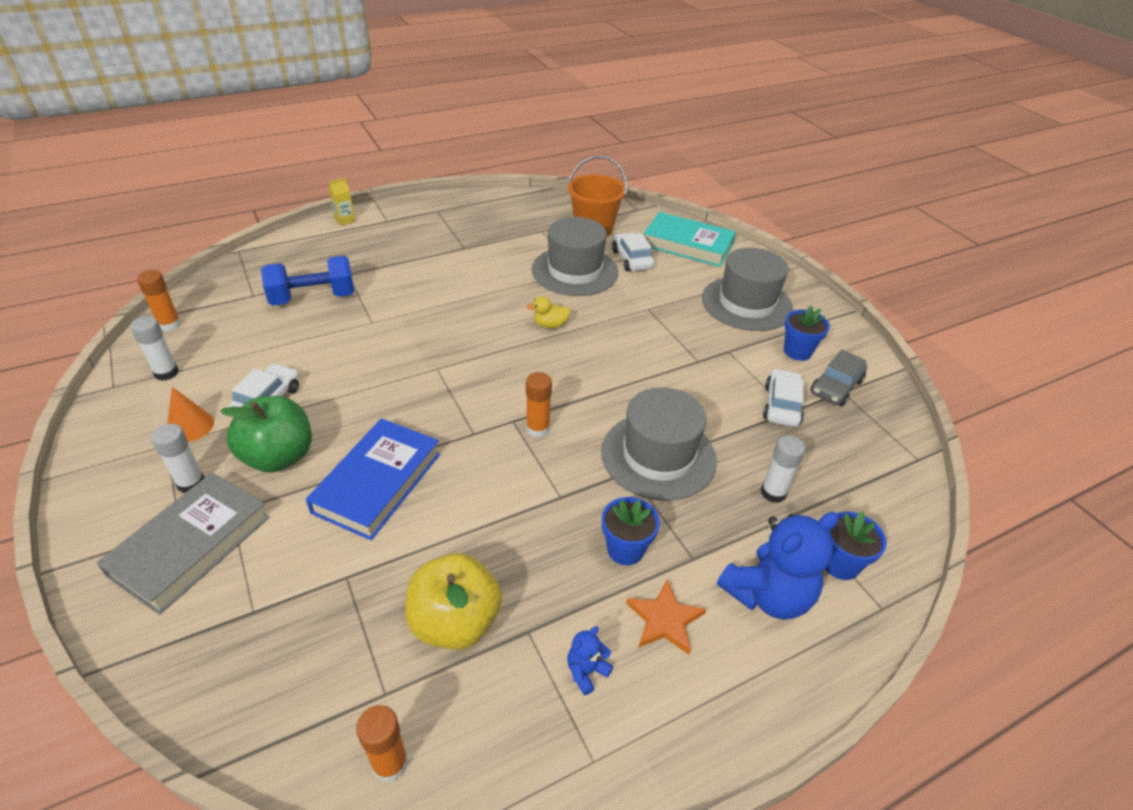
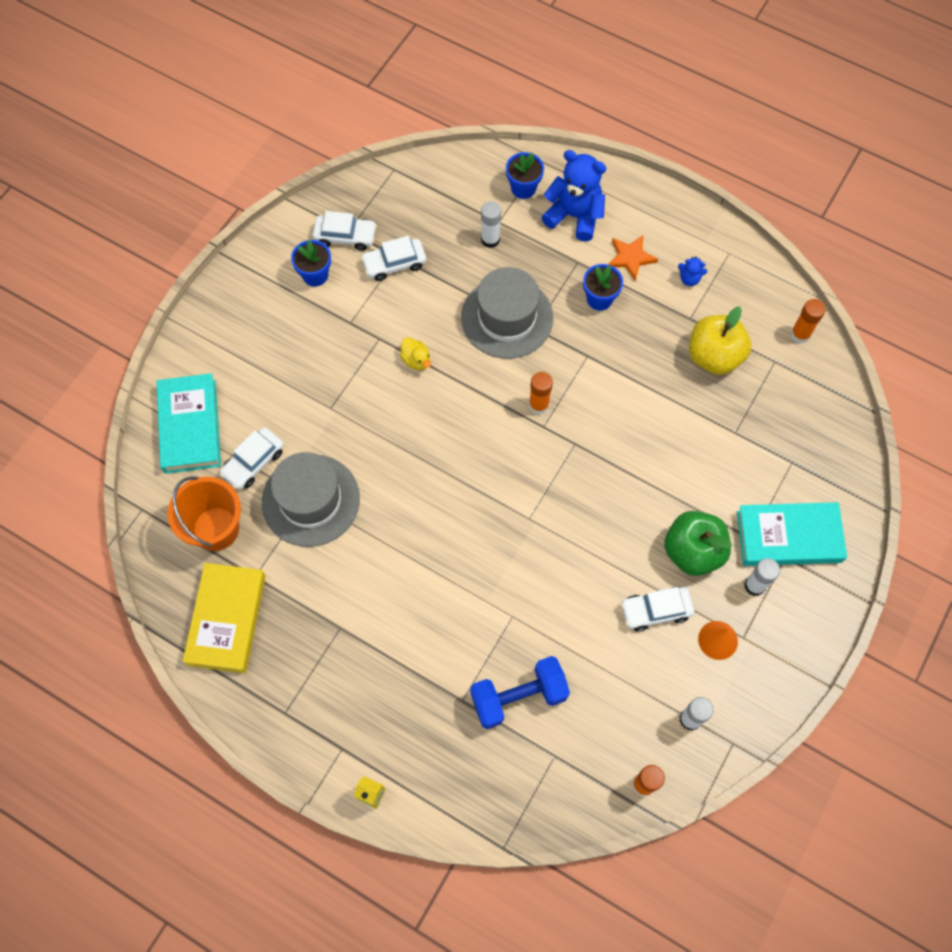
camera: 120 degrees left, 25 degrees up
(191, 545) = (788, 537): grey book -> turquoise book
(313, 298) = (518, 697): blue dumbbell -> blue dumbbell turned 60 degrees counterclockwise
(377, 482) = (662, 470): blue book -> none
(523, 212) = (226, 619): none -> yellow book
(550, 325) = (411, 470): yellow duck -> yellow duck (416, 360)
(746, 303) = (266, 336): grey hat -> none
(836, 387) = (345, 236): grey car -> white car

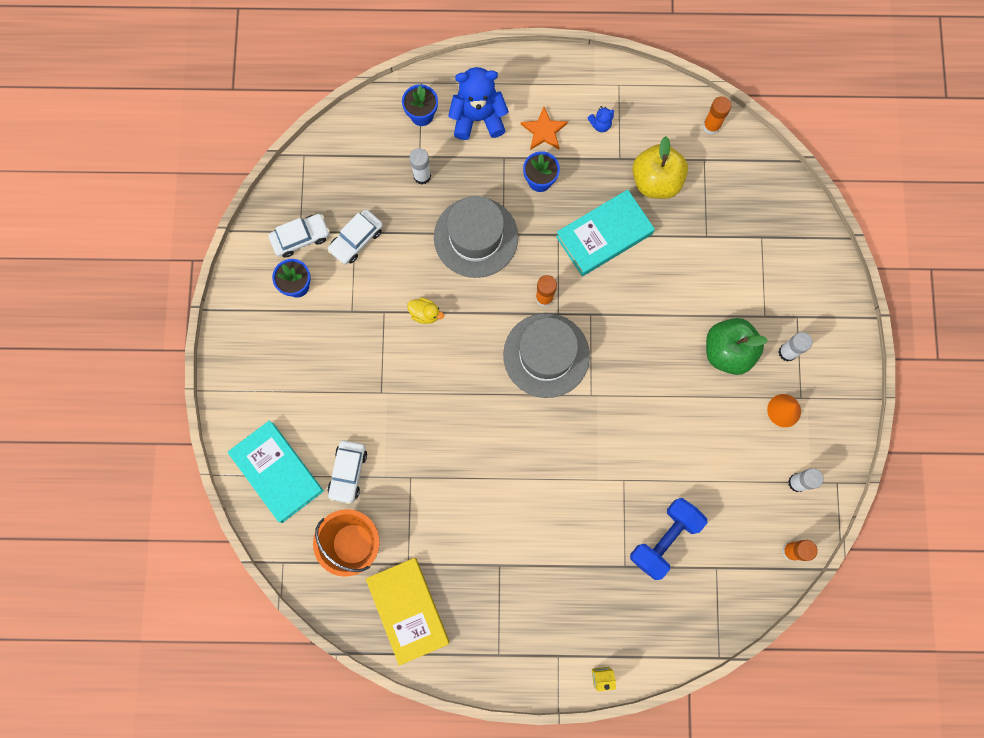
camera: 30 degrees left, 10 degrees up
(310, 500) = (413, 477): grey hat -> grey hat (546, 355)
(655, 610) = (726, 414): white car -> none
(788, 537) = (791, 299): turquoise book -> turquoise book (604, 235)

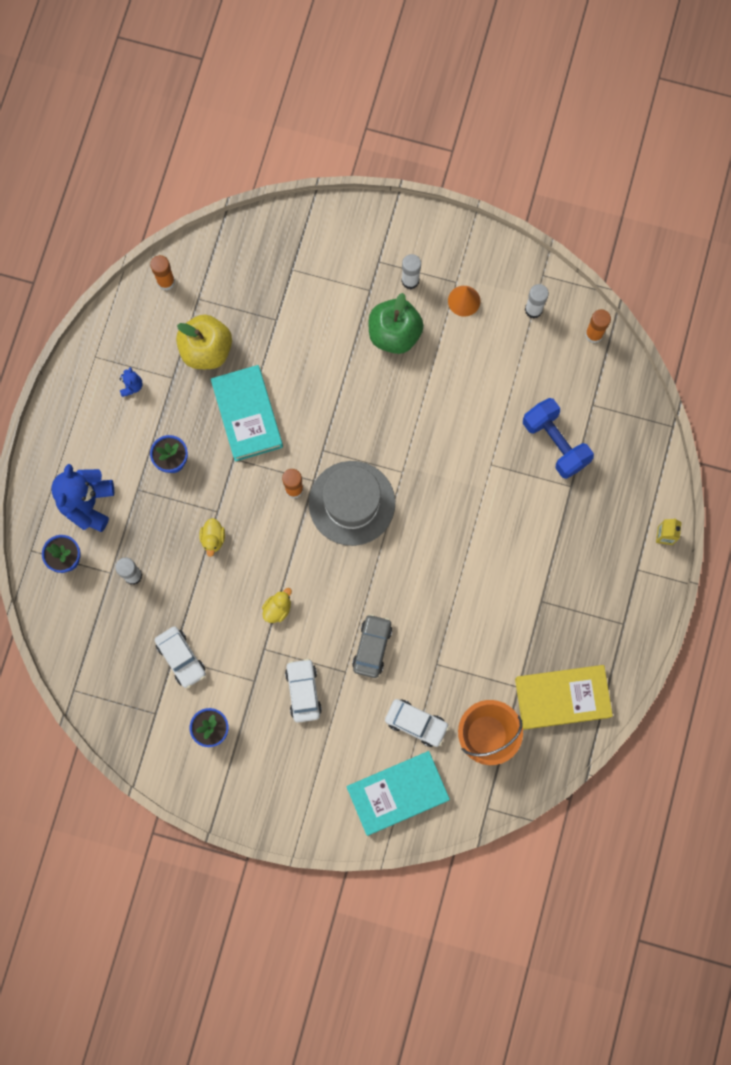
camera: 75 degrees left, 0 degrees up
(300, 237) = (162, 714): white car -> white car (303, 691)
(411, 411) = (372, 647): none -> grey car
(476, 237) = (213, 539): grey hat -> yellow duck
(544, 131) = (122, 442): orange star -> none

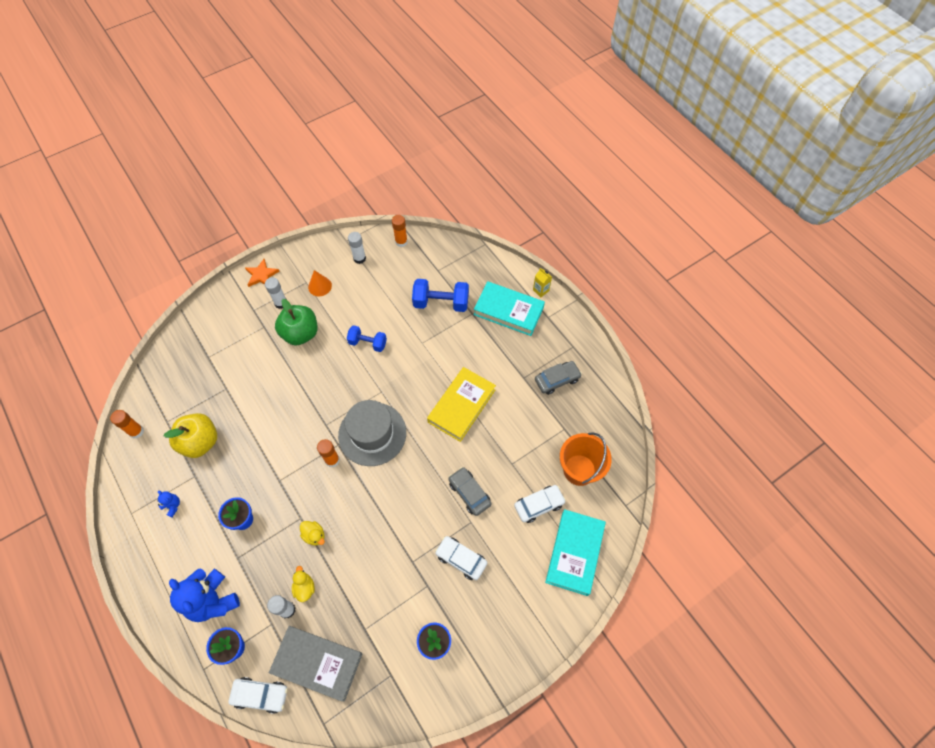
camera: 50 degrees left, 15 degrees down
(113, 642) = (317, 663): none -> grey book
(181, 658) = (370, 623): white car -> white car (260, 695)
(247, 415) = (262, 450): turquoise book -> turquoise book (508, 311)
(277, 609) = (395, 531): yellow duck -> yellow duck (304, 587)
(424, 229) = (261, 275): none -> orange star
(442, 410) = (368, 343): none -> blue dumbbell
(562, 697) = (590, 410): yellow book -> yellow book (461, 406)
(568, 637) = (557, 380): none -> grey car

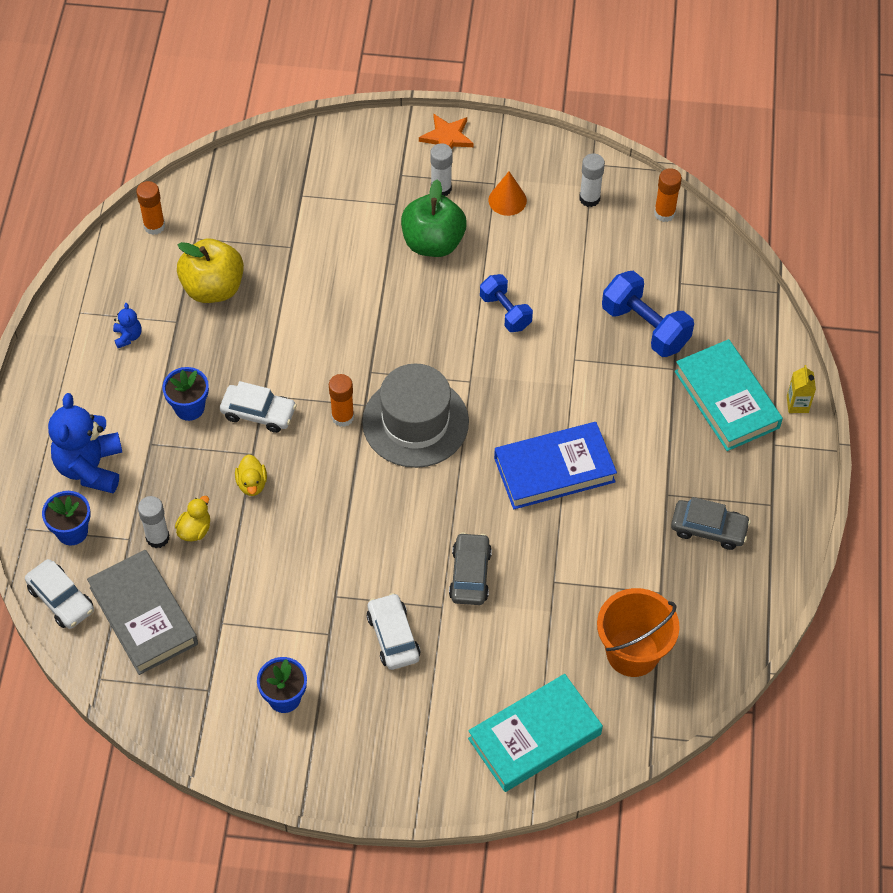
camera: 40 degrees right, 5 degrees down
(461, 406) = (554, 470): yellow book -> blue book
(539, 505) = (542, 652): white car -> white car (258, 413)

